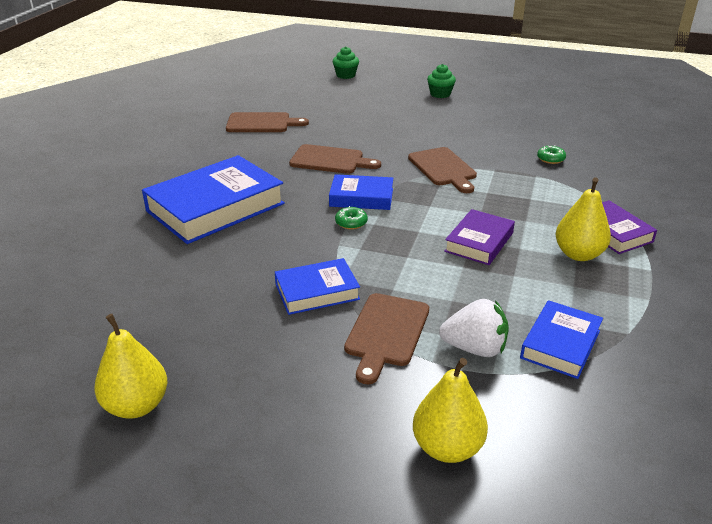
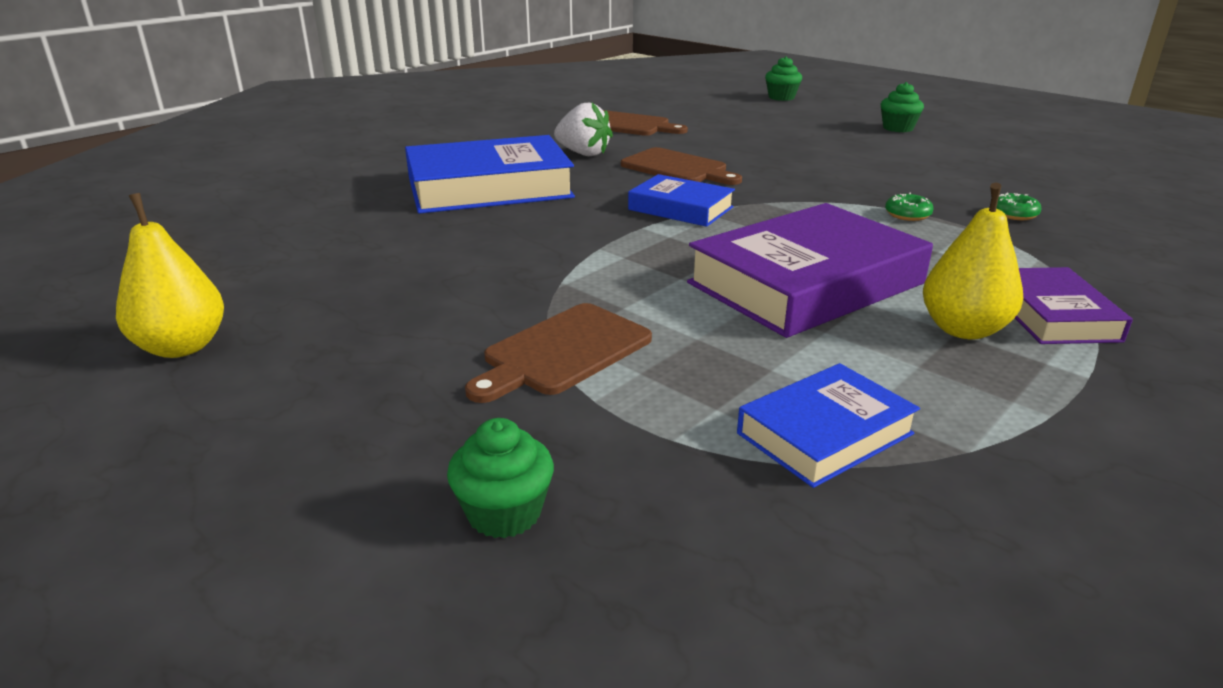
camera: 25 degrees right, 5 degrees down
(317, 291) = (519, 288): blue book -> none
(351, 223) = (639, 230): green donut -> green donut (907, 215)
(443, 168) = (828, 199): brown cutting board -> none
(447, 448) = (504, 513): yellow pear -> green cupcake
(475, 348) = (675, 402): white strawberry -> white strawberry (583, 153)
(479, 242) = (806, 283): purple book -> purple book, size x1.83

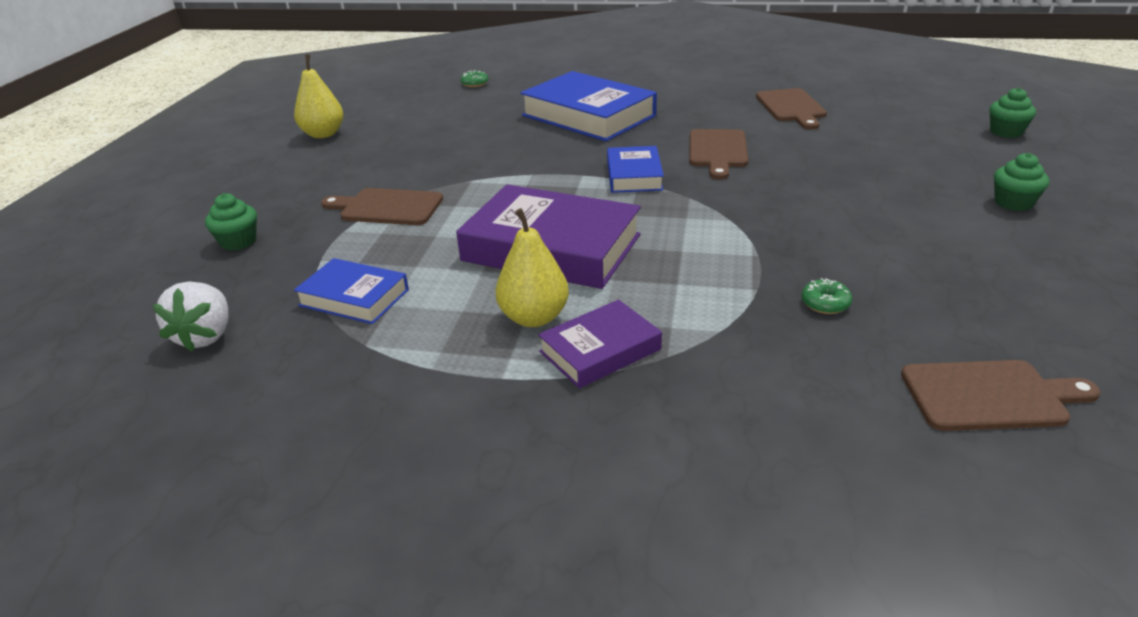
camera: 60 degrees right, 5 degrees up
(583, 153) = (697, 116): white strawberry -> white strawberry (206, 336)
(907, 215) = (746, 256): green donut -> green donut (475, 84)
(1172, 211) = (989, 395): none -> brown cutting board

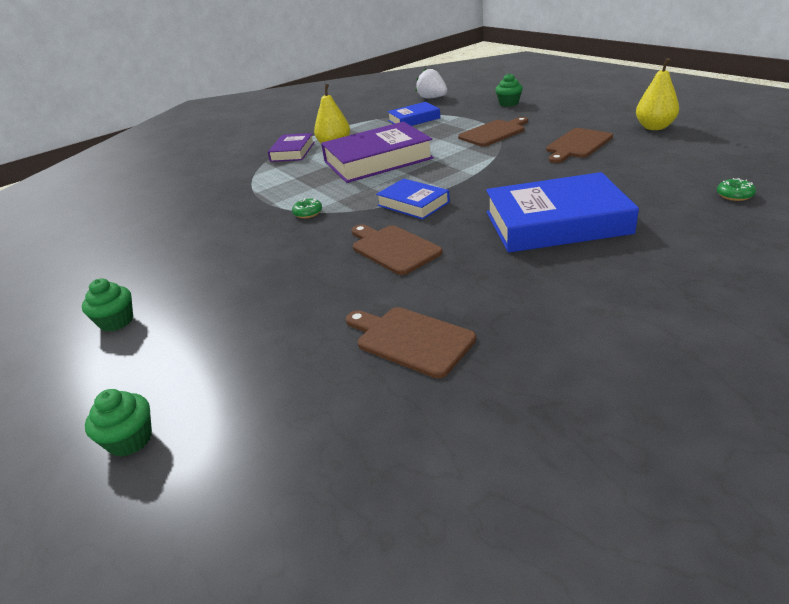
camera: 135 degrees right, 0 degrees up
(825, 304) = (215, 202): green donut -> green donut (308, 213)
(989, 395) = (124, 207): brown cutting board -> brown cutting board (577, 145)

